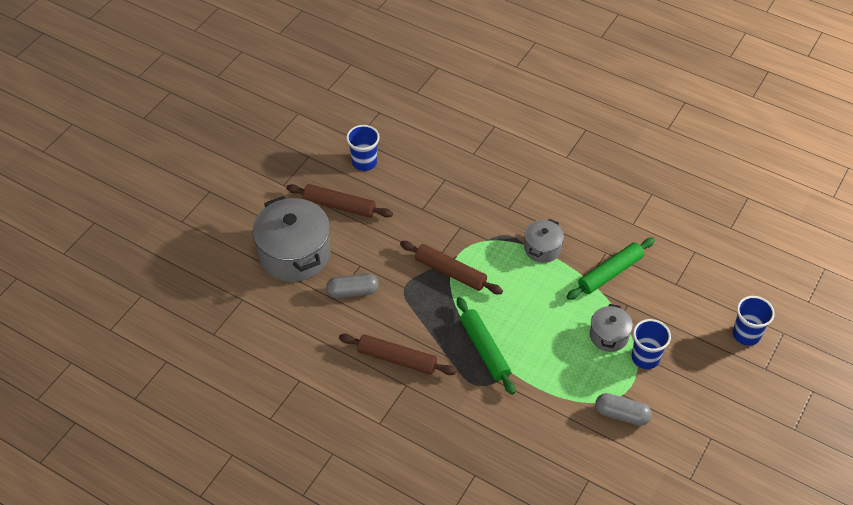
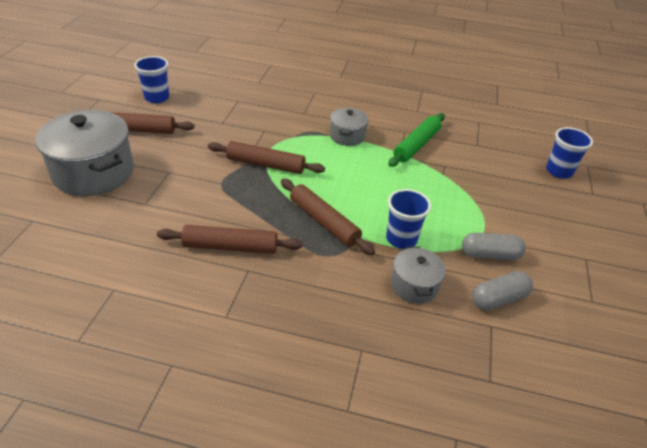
camera: 20 degrees left, 10 degrees down
(353, 292) = (165, 195): grey capsule -> grey capsule (498, 299)
(484, 349) = (324, 222): green rolling pin -> brown rolling pin
(608, 336) = (441, 191): grey pot -> grey pot (414, 285)
(645, 358) = (484, 203): blue cup -> blue cup (401, 239)

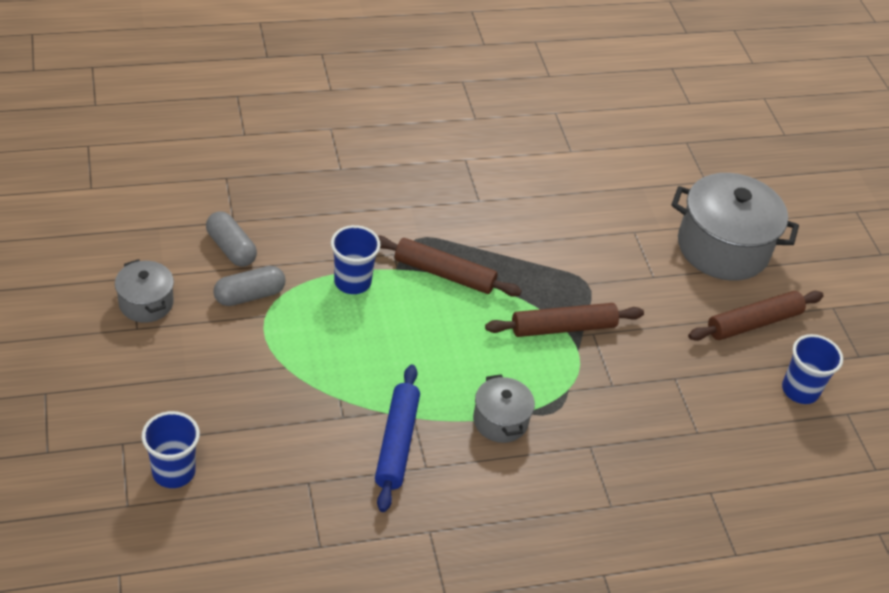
camera: 150 degrees right, 5 degrees up
(230, 246) = (513, 216): brown rolling pin -> none
(414, 285) = (318, 235): grey pot -> grey pot (146, 303)
(417, 145) = (396, 443): green rolling pin -> blue rolling pin
(498, 299) = (231, 248): grey capsule -> grey capsule turned 75 degrees counterclockwise

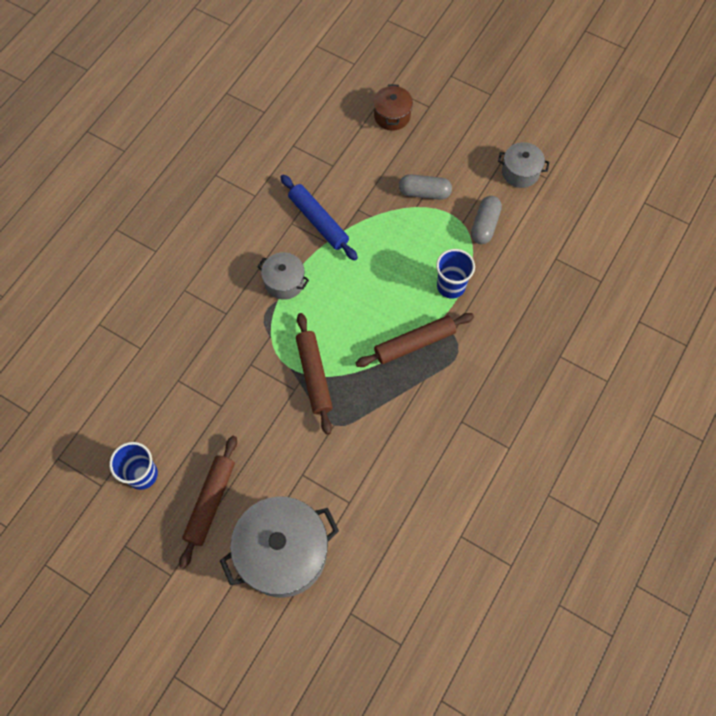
camera: 140 degrees right, 20 degrees up
(173, 472) = (392, 116): blue cup -> brown pot
(231, 248) = (531, 241): grey capsule -> grey capsule (424, 192)
(563, 328) = (314, 375): brown rolling pin -> brown rolling pin turned 45 degrees counterclockwise

